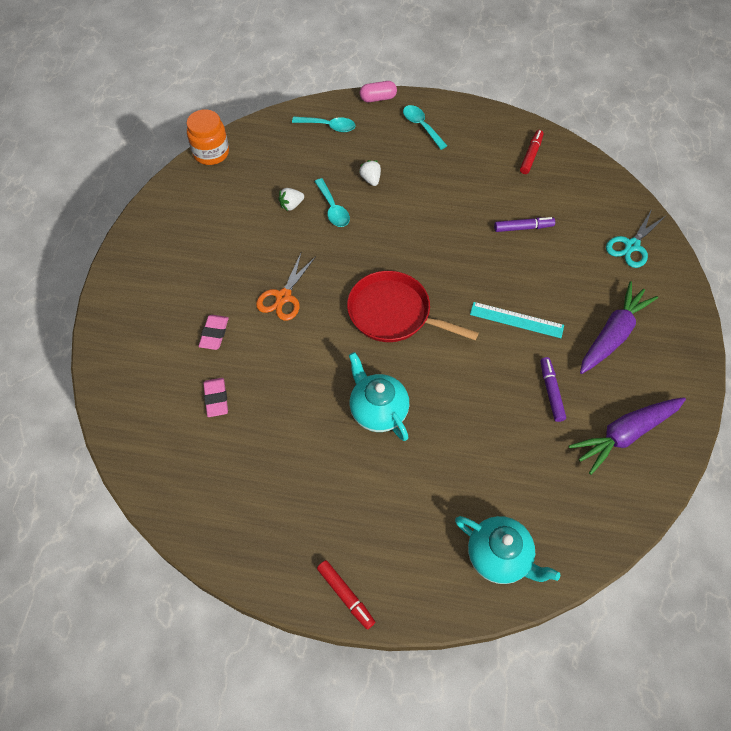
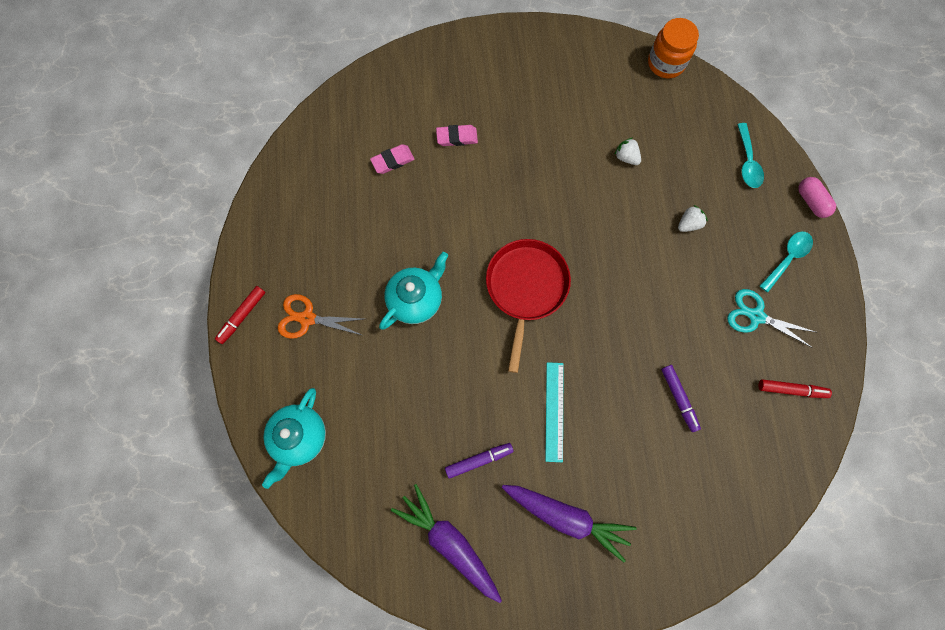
camera: 75 degrees right, 15 degrees up
(283, 297) = (514, 183): orange scissors -> orange scissors (307, 318)
(333, 209) = (635, 197): turquoise spoon -> none
(631, 246) = (695, 526): turquoise scissors -> turquoise scissors (756, 316)

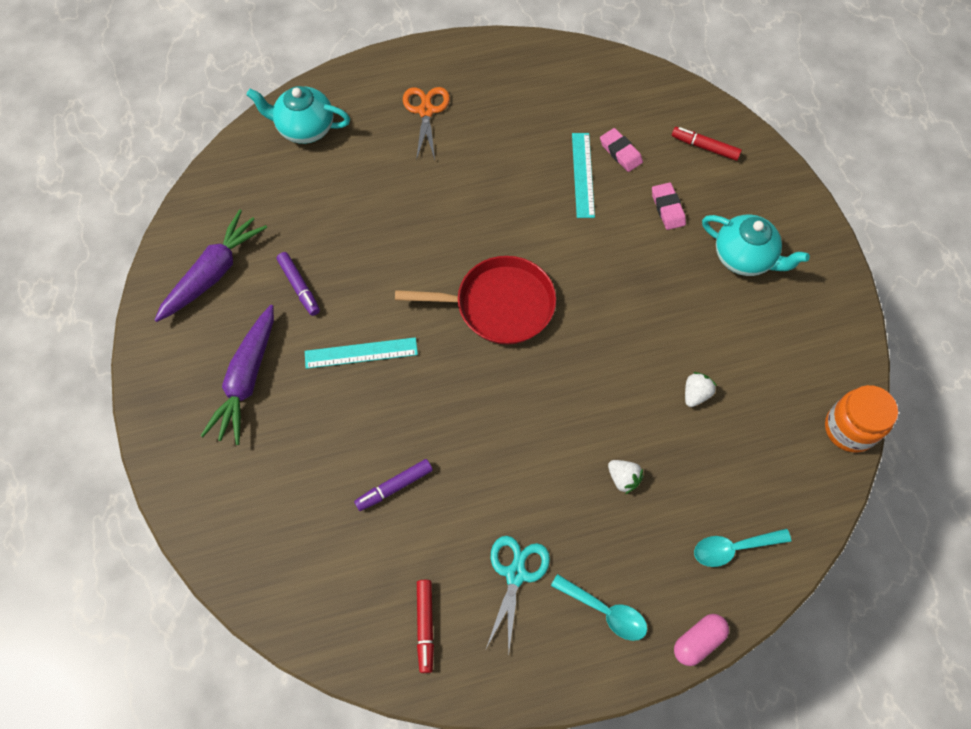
camera: 80 degrees right, 10 degrees down
(242, 316) = (419, 59): red marker -> red marker (705, 147)
(409, 195) = (583, 175): none -> turquoise ruler
(416, 299) = (464, 201): turquoise teapot -> turquoise teapot (744, 258)

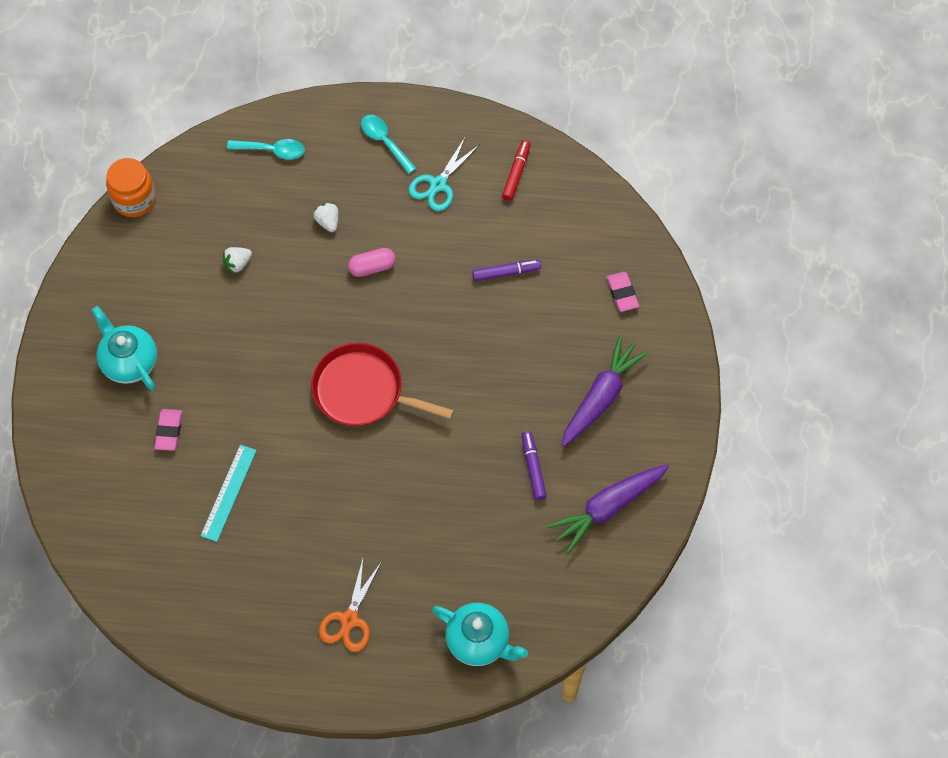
camera: 160 degrees left, 0 degrees up
(361, 353) = (497, 388): turquoise ruler -> none
(620, 152) = (181, 504): pink eraser -> pink eraser (622, 293)
(698, 641) = (330, 104): pink capsule -> pink capsule (372, 267)
(705, 147) = (98, 482): red marker -> none

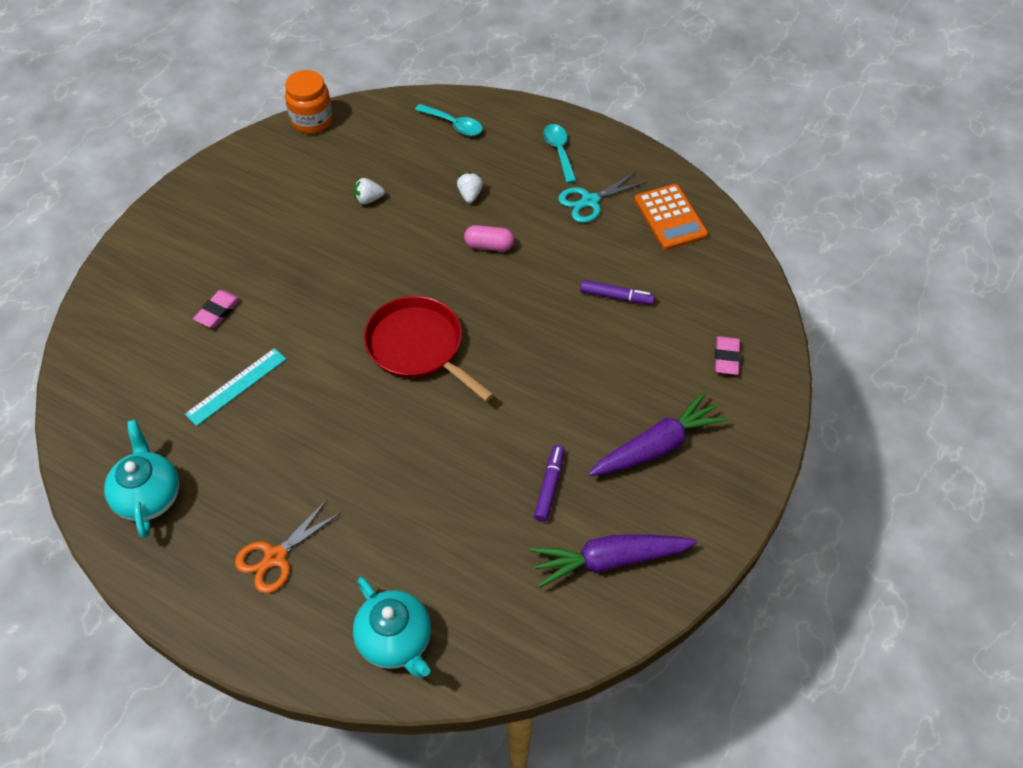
camera: 25 degrees right, 10 degrees down
(129, 362) = (222, 241): turquoise teapot -> turquoise teapot (149, 496)
(516, 173) = (670, 217): red marker -> orange calculator

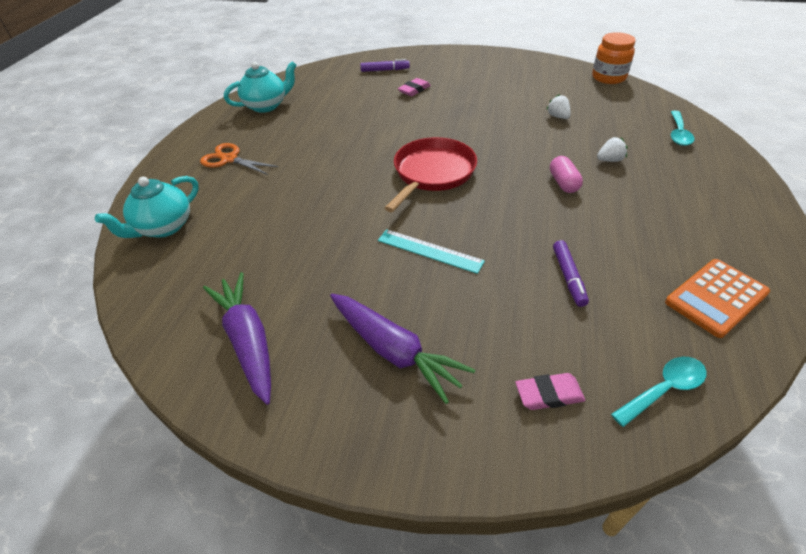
camera: 75 degrees right, 10 degrees down
(218, 311) = (414, 90): pink eraser -> pink eraser turned 60 degrees counterclockwise
(236, 386) = (358, 111): turquoise ruler -> turquoise ruler (430, 250)
(549, 486) = (321, 279): purple marker -> purple marker (385, 70)
(559, 151) = (717, 197): turquoise spoon -> turquoise spoon (664, 389)
(589, 201) = (675, 231): turquoise scissors -> none

